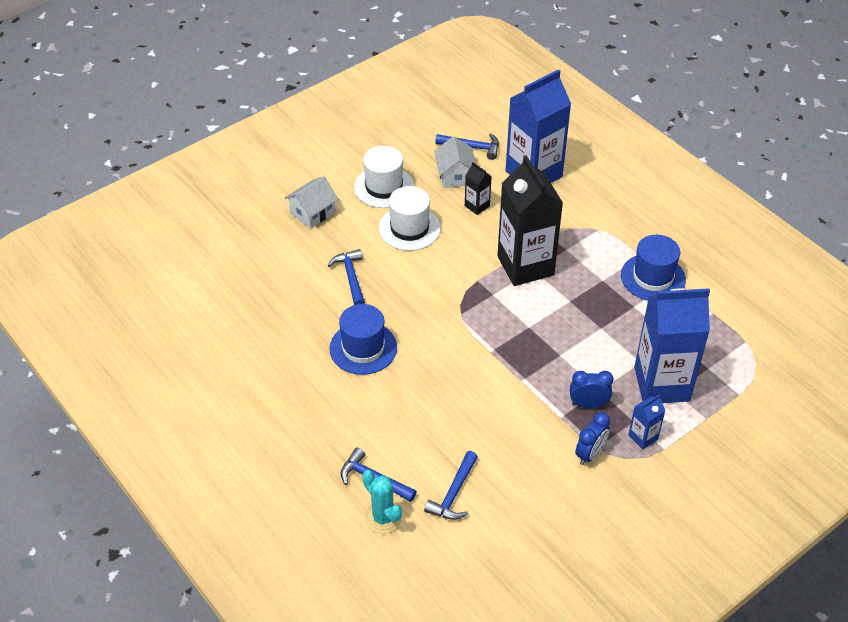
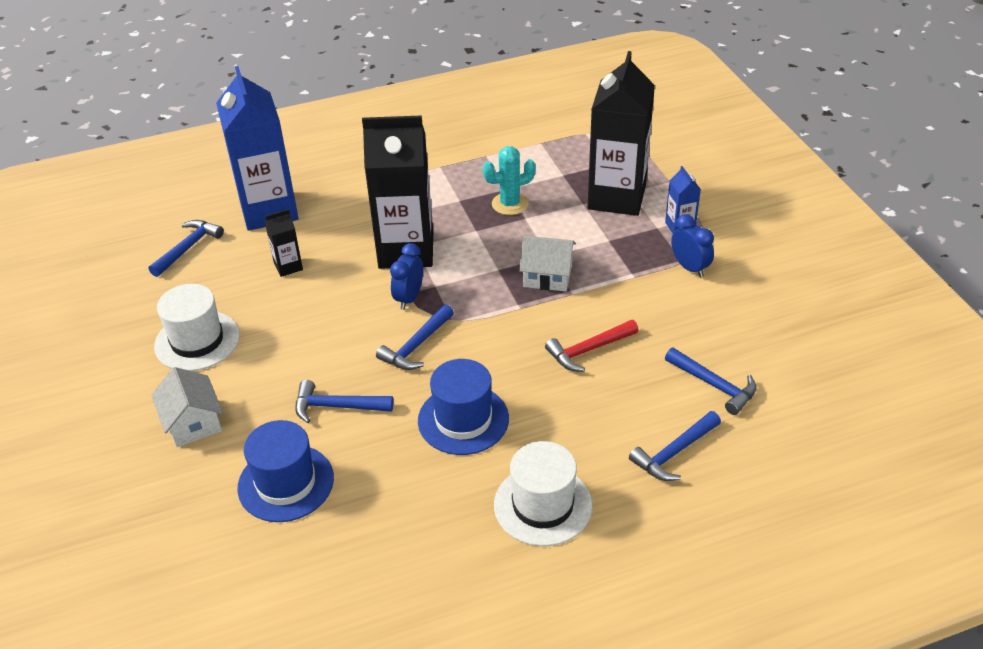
camera: 70 degrees left, 5 degrees down
(383, 518) = (734, 456): turquoise cactus -> turquoise cactus (510, 204)
(409, 228) = (286, 332): white hat -> white hat (543, 505)
(425, 302) = (416, 346): none -> blue hammer
(455, 175) = (224, 273): white house -> white house (547, 276)
(461, 405) = (588, 350): none -> red hammer
(588, 404) = (624, 253): blue clock -> blue clock (409, 298)
(653, 277) = (474, 167): blue hat -> blue hat (286, 483)
(661, 384) = (616, 197): blue carton -> black carton

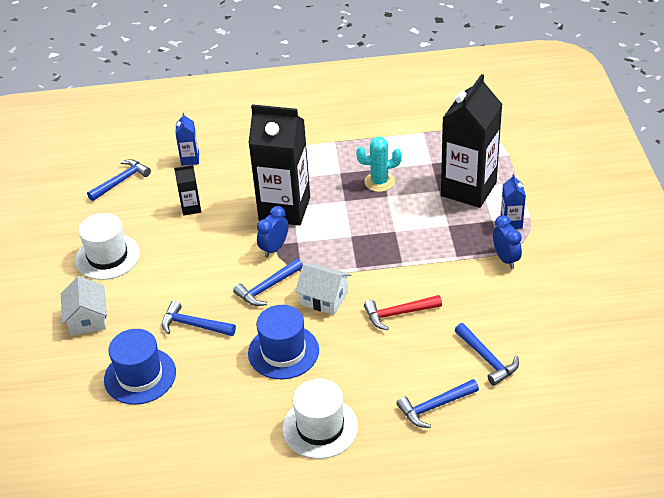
camera: 15 degrees right, 0 degrees up
(269, 210) = (190, 159): blue carton -> blue carton, size x0.43
(547, 276) = (388, 247): white house -> white house (324, 298)

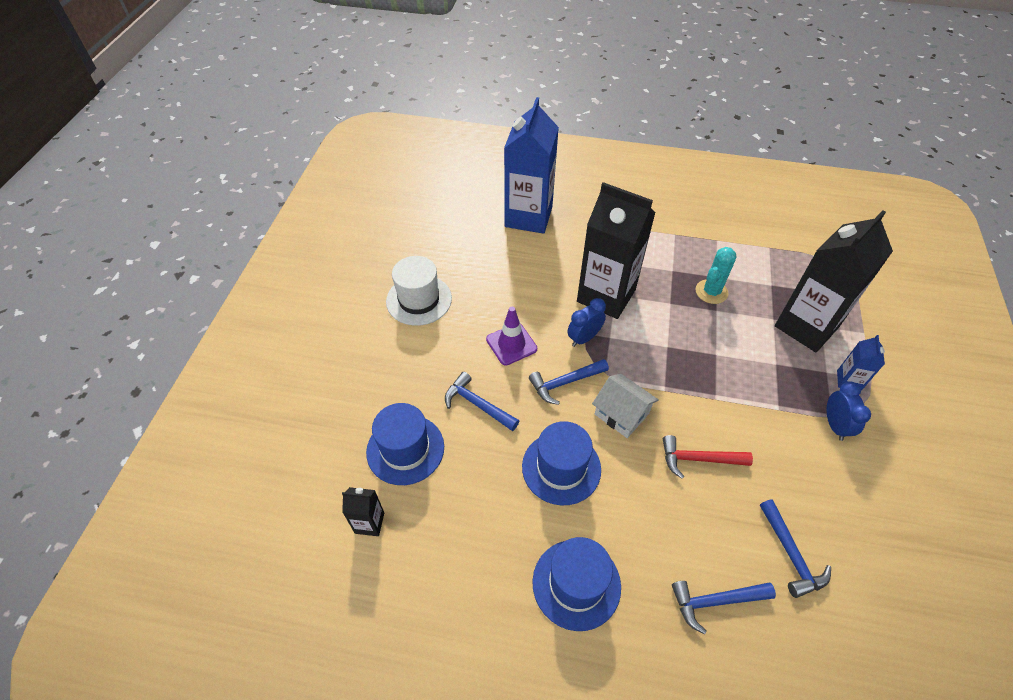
camera: 15 degrees right, 10 degrees up
(87, 319) = (377, 364): white house -> none
(121, 181) = (457, 222): blue hammer -> none
(190, 159) = (528, 217): blue carton -> blue carton, size x2.32
(191, 208) = (514, 269): black carton -> black carton (369, 523)
(209, 270) = (511, 344): none -> purple traffic cone
(320, 427) = (576, 584): white hat -> blue hat
(379, 182) = (711, 292): turquoise cactus -> turquoise cactus turned 60 degrees counterclockwise

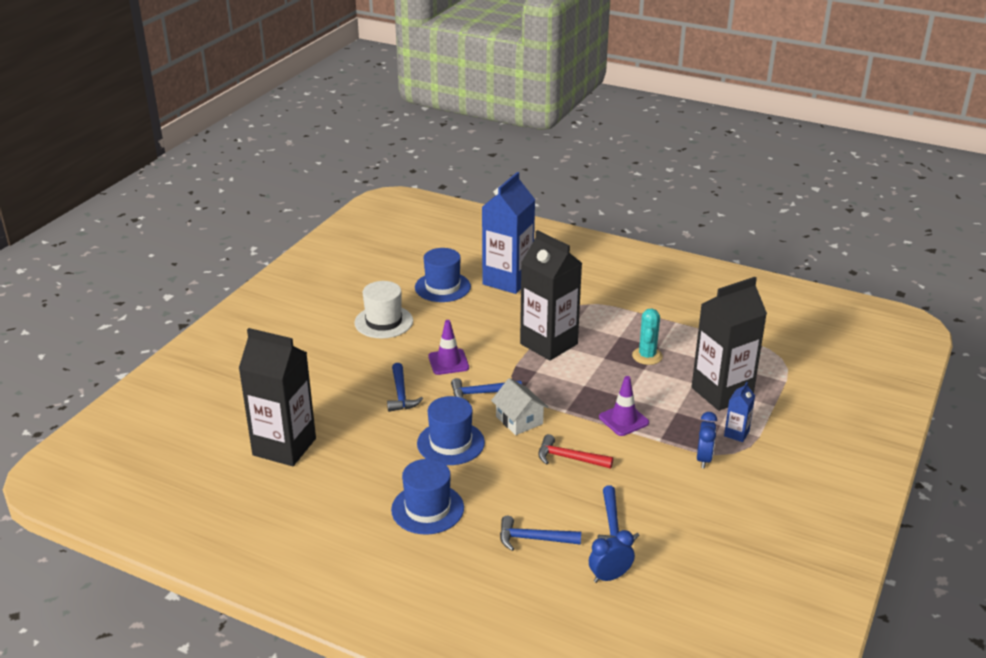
camera: 15 degrees right, 20 degrees down
(369, 523) = (284, 447): black carton -> black carton, size x2.32
(405, 449) = (330, 411): blue hat -> blue hat (442, 287)
(477, 404) = (401, 394): blue hammer -> blue hammer turned 150 degrees counterclockwise
(584, 338) = (513, 368): blue clock -> blue clock (610, 576)
(711, 292) = (647, 356): turquoise cactus -> turquoise cactus turned 45 degrees counterclockwise
(729, 388) = (623, 420): none -> purple traffic cone

